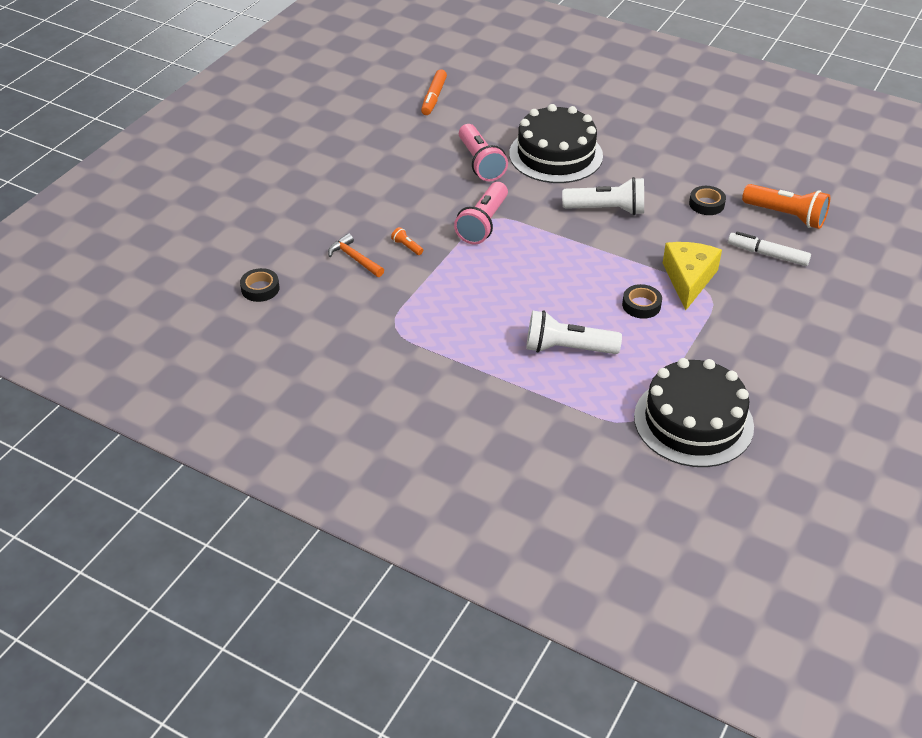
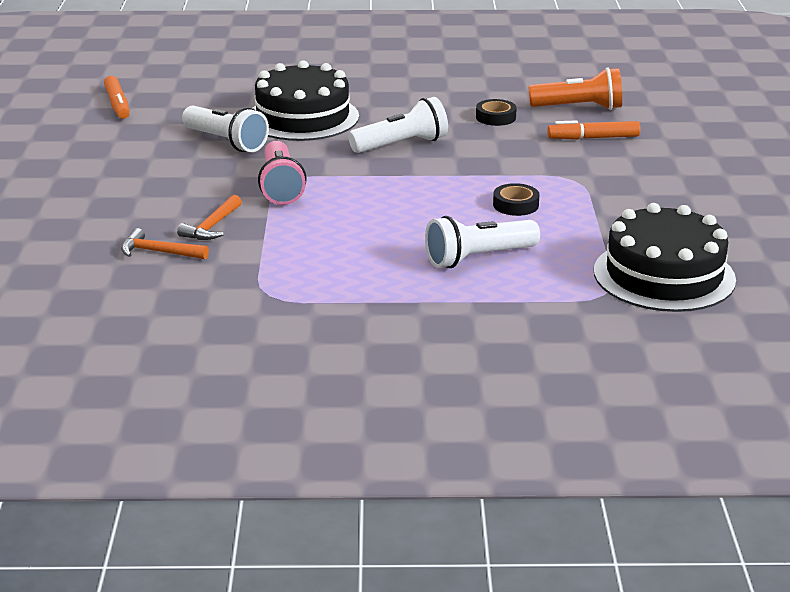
camera: 30 degrees left, 15 degrees down
(260, 289) = (65, 309): black tape -> none
(407, 246) = (212, 226): orange flashlight -> orange hammer
(480, 163) = (226, 142): pink flashlight -> white flashlight
(688, 279) = (540, 174): yellow cheese -> none
(767, 254) = (593, 138): white marker -> orange marker

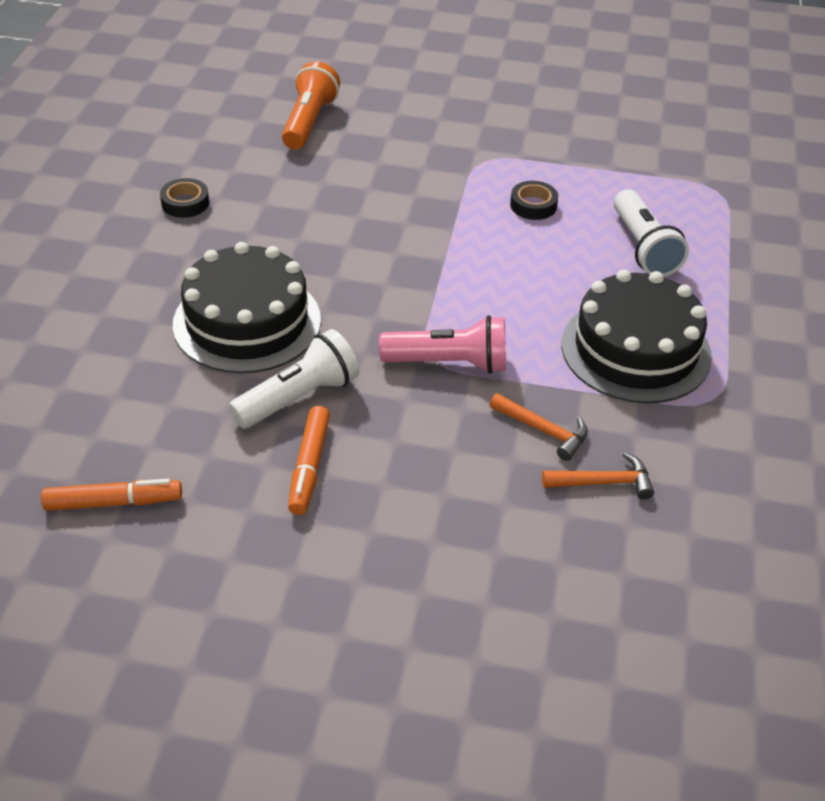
camera: 80 degrees left, 15 degrees up
(158, 252) = (603, 482): orange hammer -> orange hammer turned 120 degrees counterclockwise
(401, 145) = (360, 255): white flashlight -> none
(495, 117) = (311, 178): black tape -> black tape (185, 203)
(593, 138) = (390, 129): orange marker -> orange marker (309, 466)
(664, 275) = (686, 154): black cake -> black cake (636, 350)

